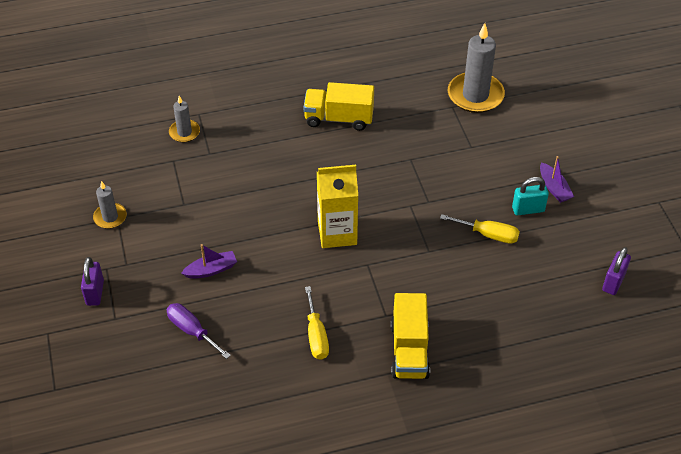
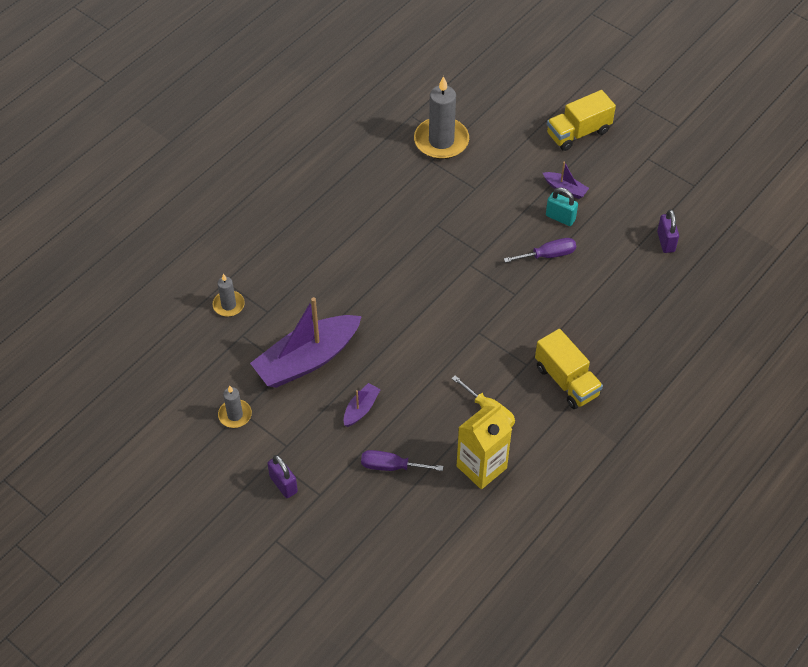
camera: 35 degrees left, 5 degrees up
(205, 207) = (307, 360): none -> purple boat
(337, 233) = (433, 320): yellow carton -> yellow carton (481, 467)
(339, 118) = (348, 221): yellow truck -> yellow truck (578, 132)
(488, 235) = (548, 255): yellow screwdriver -> purple screwdriver
(528, 209) = (560, 217): turquoise padlock -> turquoise padlock turned 75 degrees clockwise

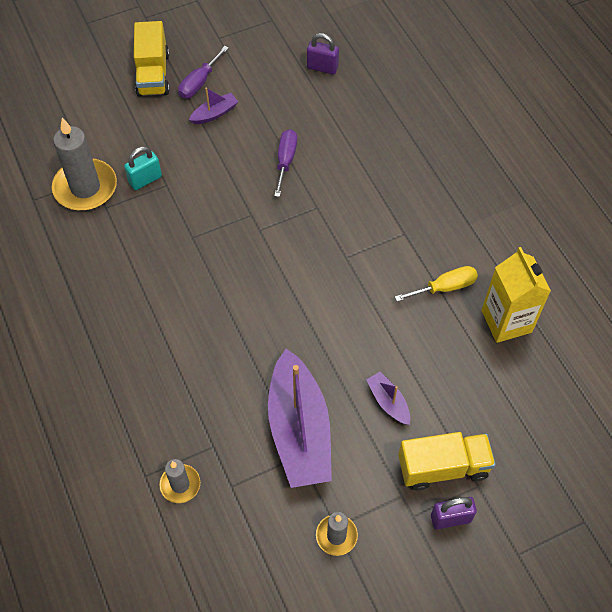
camera: 65 degrees left, 5 degrees up
(391, 466) = (472, 402): purple screwdriver -> purple screwdriver (199, 83)
(560, 217) = (246, 132): turquoise padlock -> turquoise padlock (145, 180)
(566, 381) = (439, 209): yellow truck -> yellow truck (443, 467)

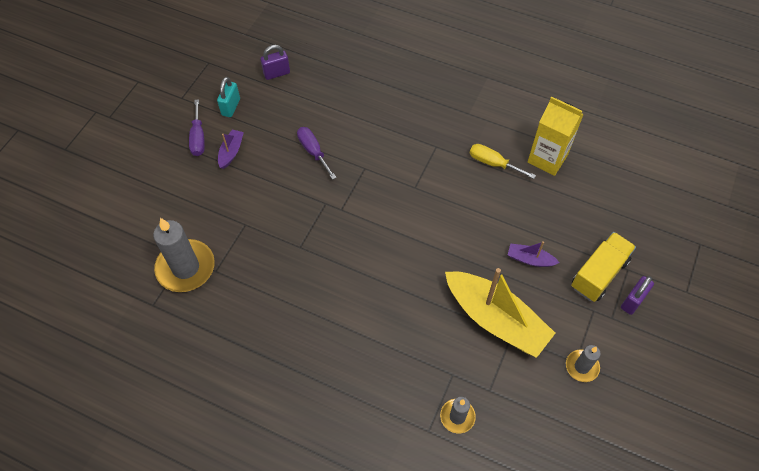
camera: 40 degrees left, 0 degrees up
(145, 180) = (226, 231): turquoise padlock -> turquoise padlock (231, 107)
(153, 74) = (157, 153): yellow truck -> none
(299, 430) = (495, 319): purple boat -> yellow boat
(445, 287) = (493, 163): yellow screwdriver -> yellow screwdriver turned 90 degrees counterclockwise

